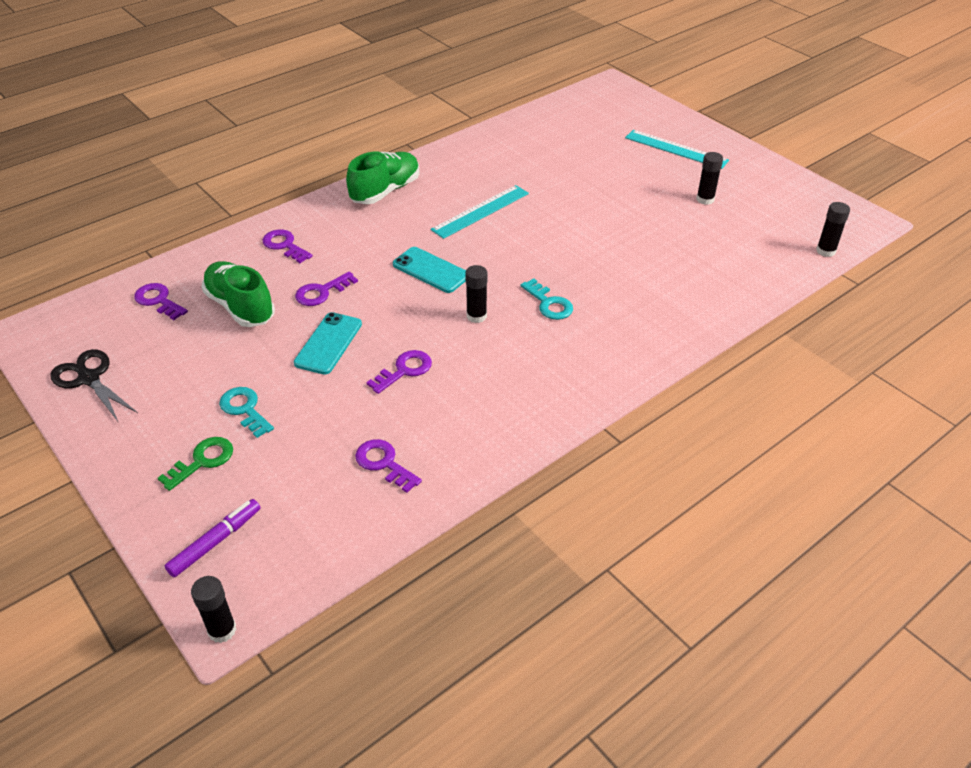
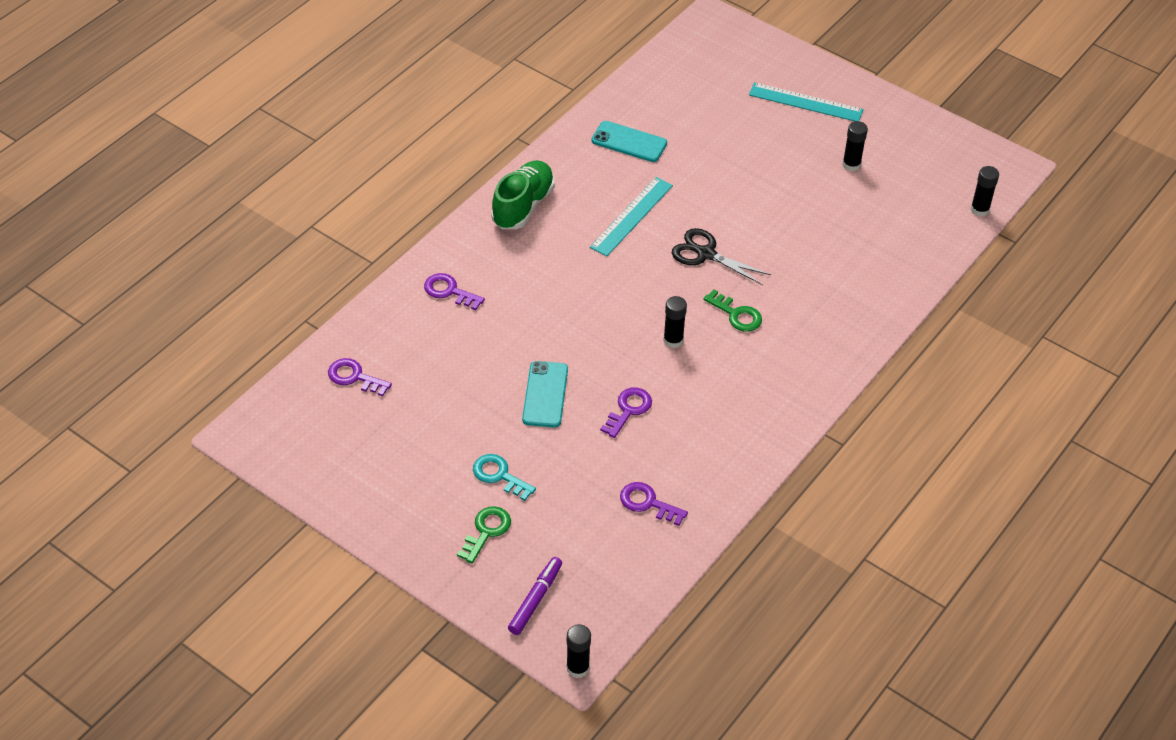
camera: 15 degrees left, 5 degrees up
(89, 378) = (335, 472): black scissors -> black scissors (706, 254)
(240, 307) = (440, 370): green shoe -> none
(321, 292) = (512, 339): purple key -> none
(431, 270) = (609, 296): turquoise phone -> turquoise phone (629, 142)
(549, 304) = (736, 314): turquoise key -> green key

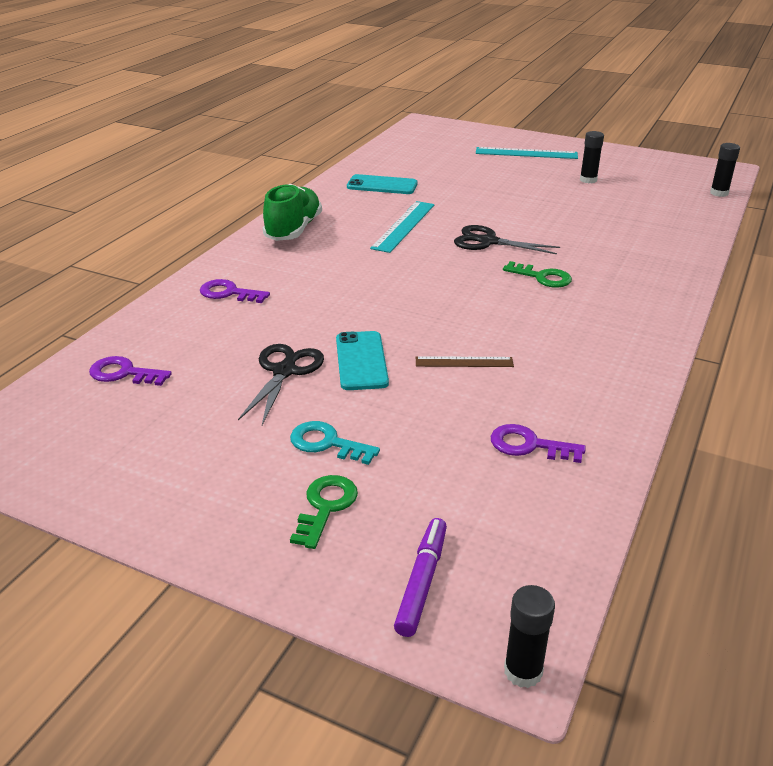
camera: 10 degrees left, 15 degrees down
(481, 396) = (284, 371): none -> black scissors
(628, 410) = (464, 362): purple key -> brown ruler
(673, 340) = (486, 302): black glue stick -> none

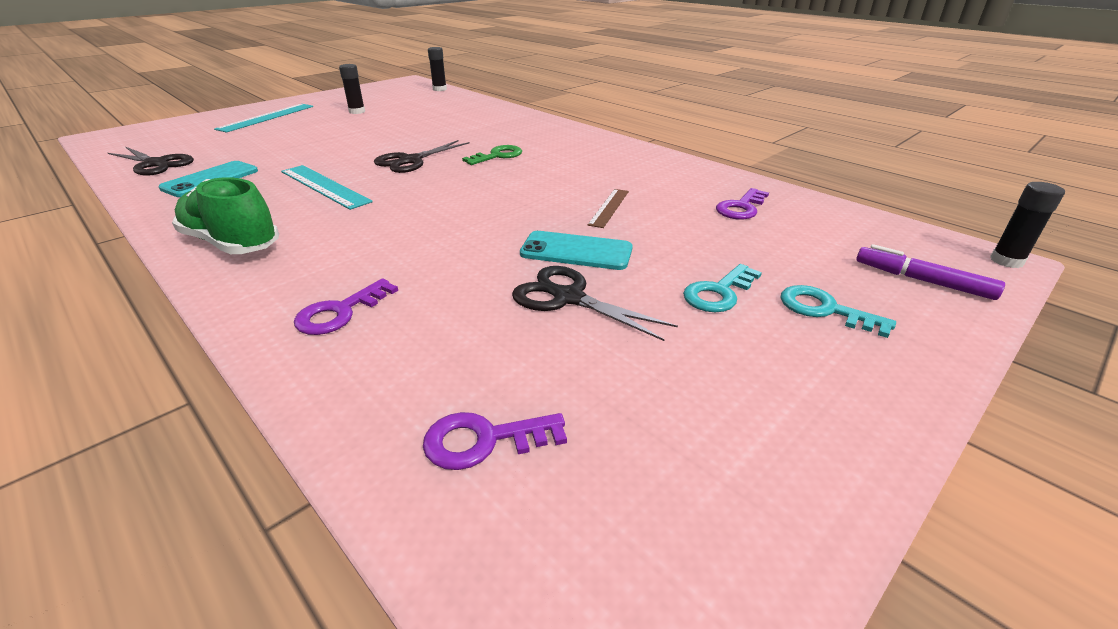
camera: 70 degrees left, 0 degrees up
(124, 373) = (484, 440): purple key -> purple key turned 45 degrees clockwise
(326, 507) = (825, 310): green key -> turquoise key
(393, 159) = (156, 164): none -> black scissors

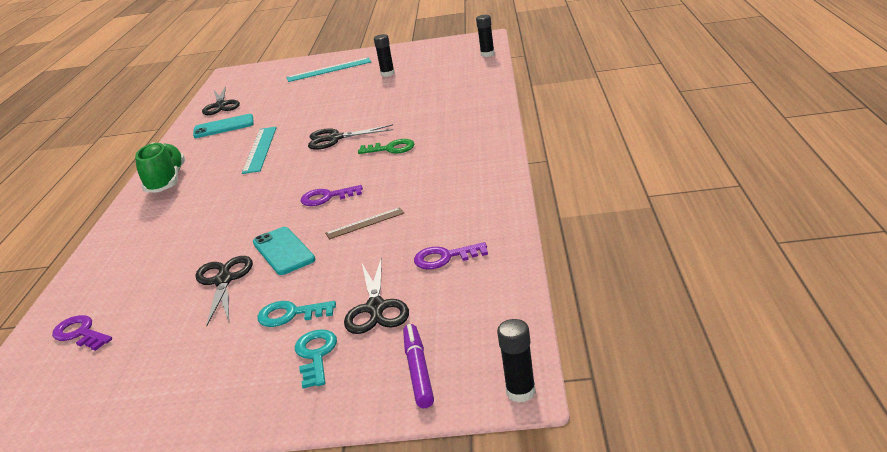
camera: 50 degrees right, 5 degrees down
(340, 312) = (138, 244): purple key -> purple key (327, 197)
(779, 257) = (376, 308): none -> black scissors

